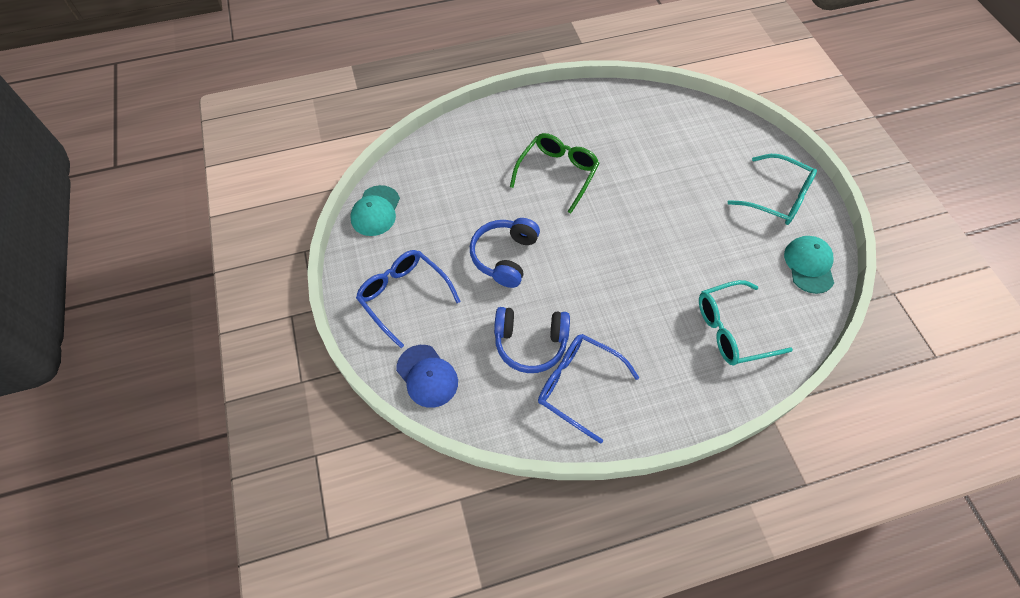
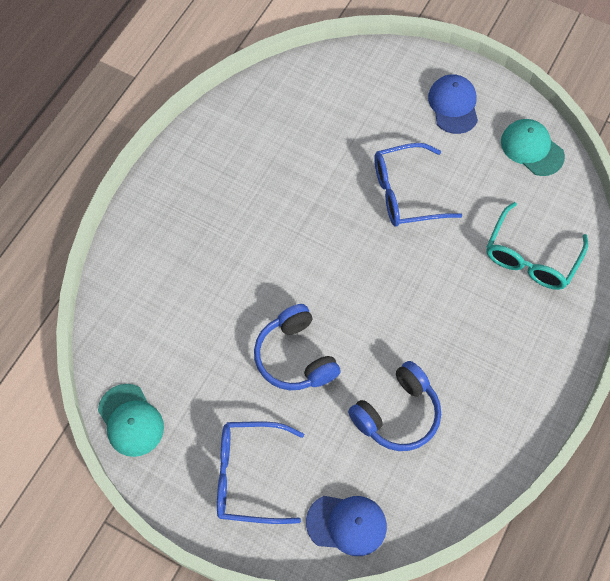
camera: 45 degrees left, 5 degrees up
(557, 174) = (257, 236): green glasses -> none
(579, 386) = (470, 414): blue glasses -> blue glasses (406, 193)
(776, 197) = (453, 105): turquoise glasses -> blue cap

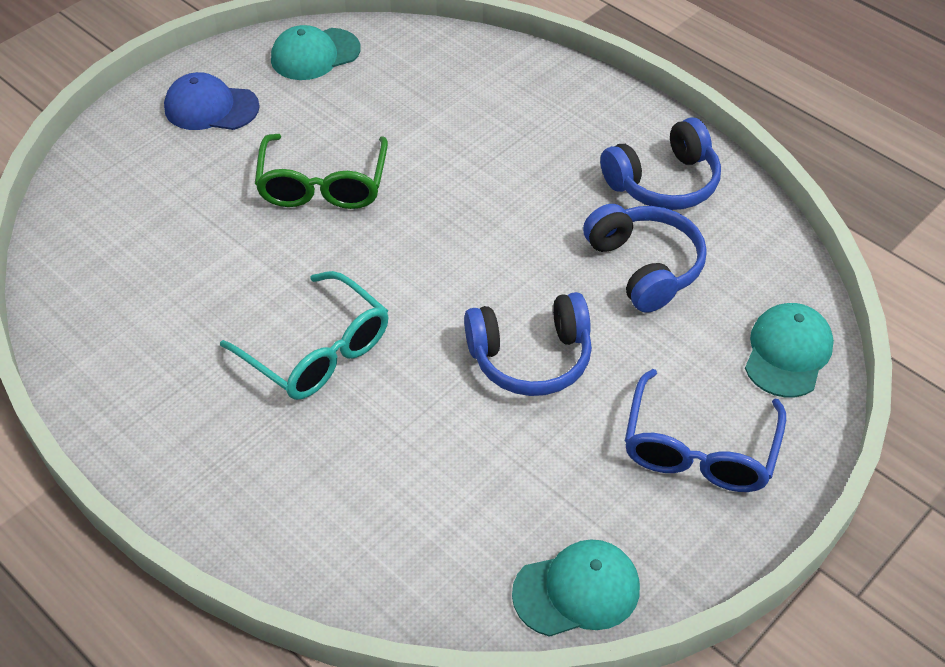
camera: 75 degrees left, 15 degrees down
(347, 524) = (787, 353): blue cap -> turquoise cap
(406, 193) = (323, 184): blue glasses -> green glasses
(487, 412) = (663, 182): none -> blue headphones
(531, 256) = (466, 93): turquoise glasses -> turquoise glasses (316, 350)

